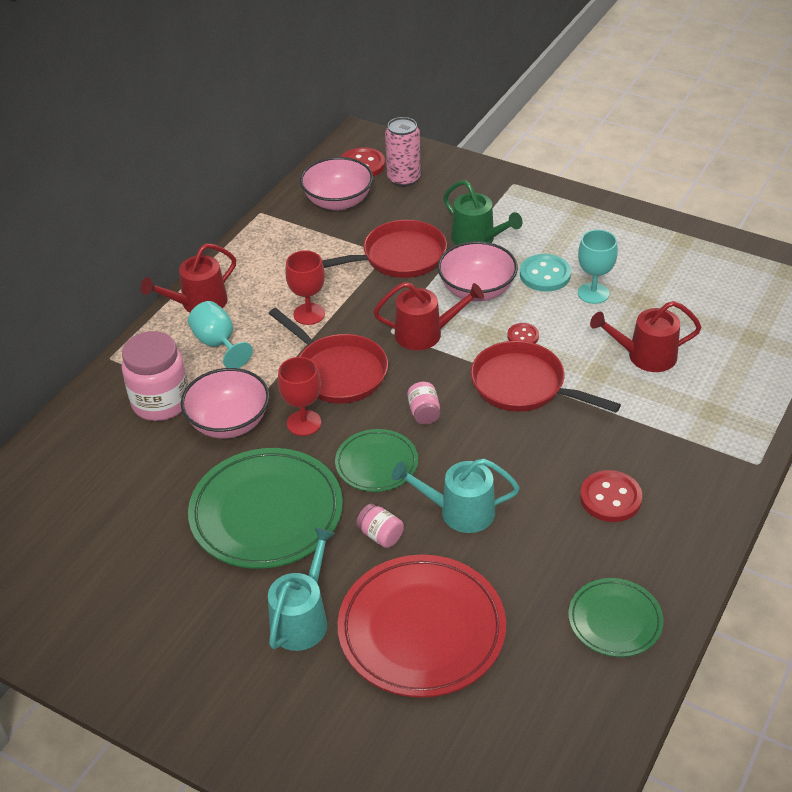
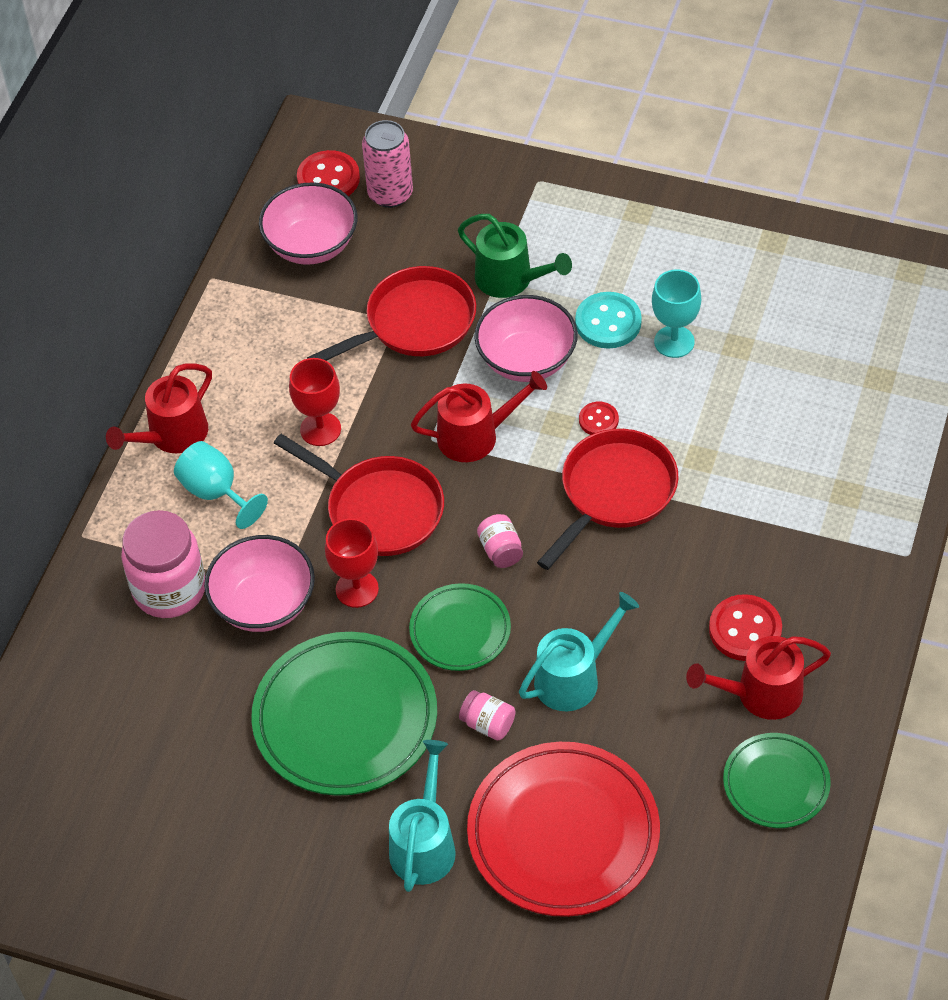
camera: 10 degrees left, 10 degrees up
(459, 512) = (573, 677): turquoise watering can -> turquoise watering can turned 150 degrees clockwise
(524, 386) = (614, 492): red pan -> red pan turned 105 degrees clockwise
(645, 356) = (754, 426): red watering can -> red watering can (761, 694)

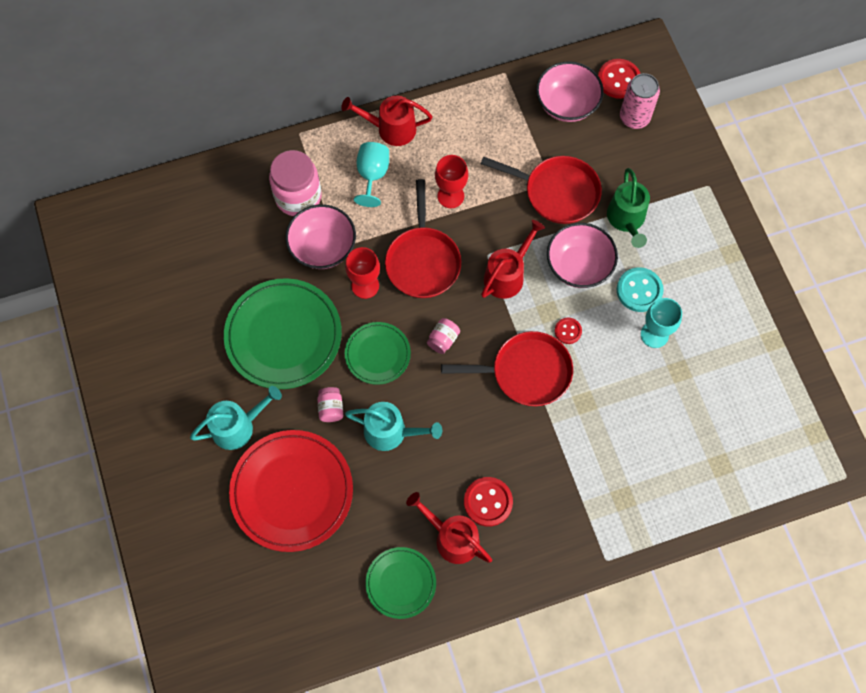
camera: 50 degrees right, 15 degrees up
(475, 436) = (507, 275): red watering can -> red watering can turned 90 degrees counterclockwise

